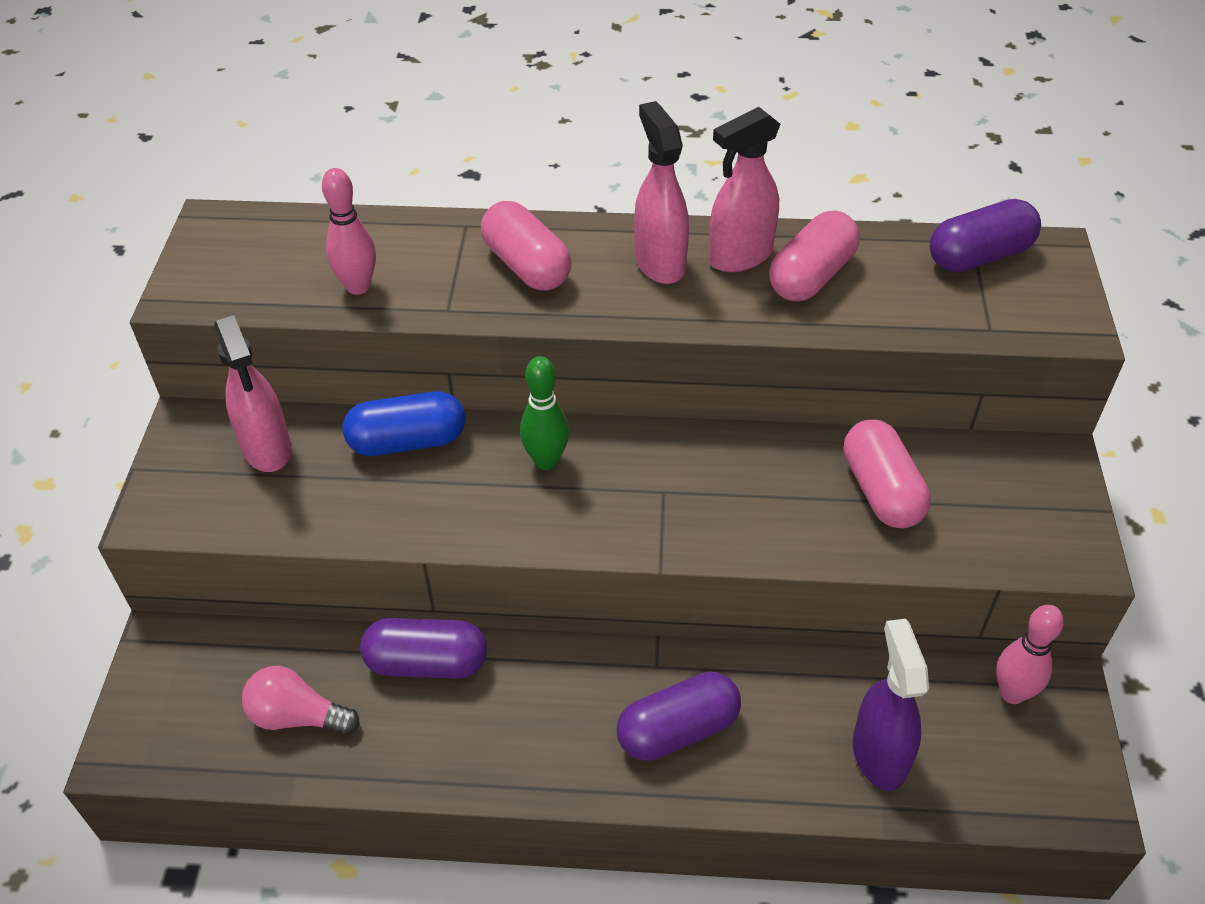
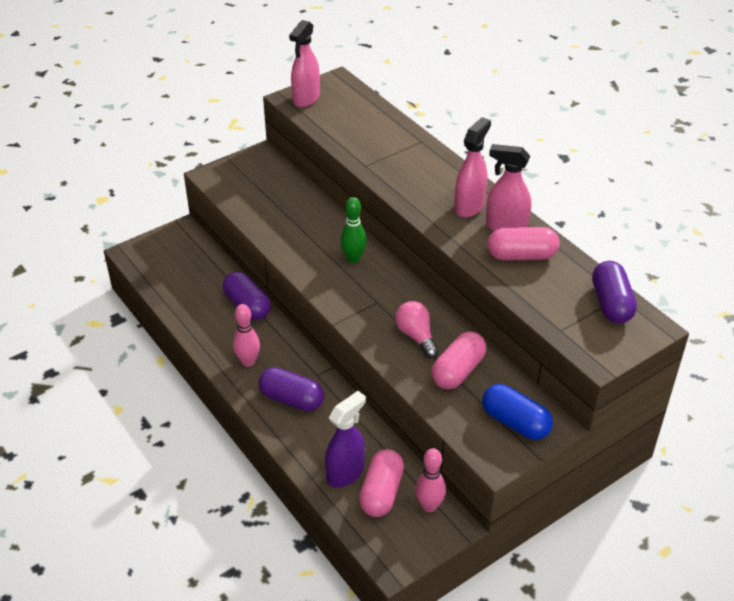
camera: 50 degrees right, 5 degrees down
(267, 449) = (272, 182): pink spray bottle -> pink spray bottle (306, 99)
(297, 716) = (188, 286): pink light bulb -> pink light bulb (416, 336)
(358, 286) = (348, 136): pink bowling pin -> pink bowling pin (248, 362)
(408, 441) = (318, 215): blue capsule -> blue capsule (515, 422)
(527, 266) = (418, 171): pink capsule -> pink capsule (381, 492)
(979, 256) = (611, 303): purple capsule -> purple capsule turned 60 degrees clockwise

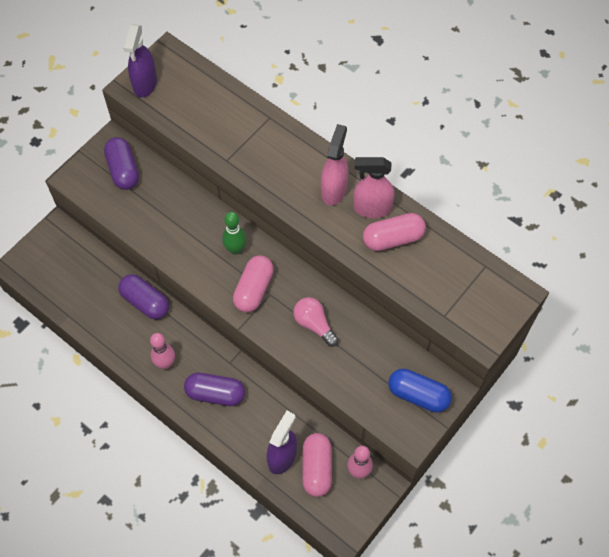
camera: 15 degrees left, 20 degrees up
(306, 99) = (145, 84): pink spray bottle -> purple spray bottle
(458, 371) = (358, 353): pink capsule -> pink capsule (254, 289)
(611, 303) = (480, 276): purple capsule -> purple capsule (123, 170)

